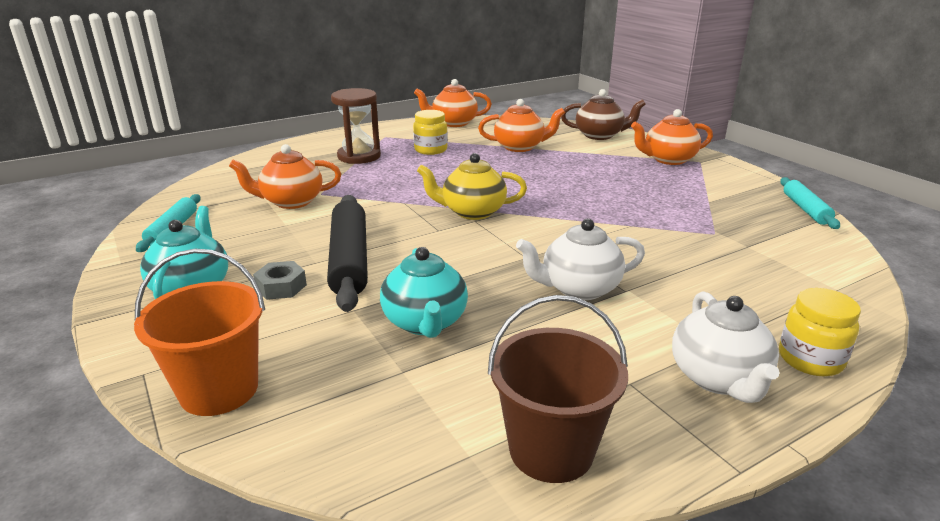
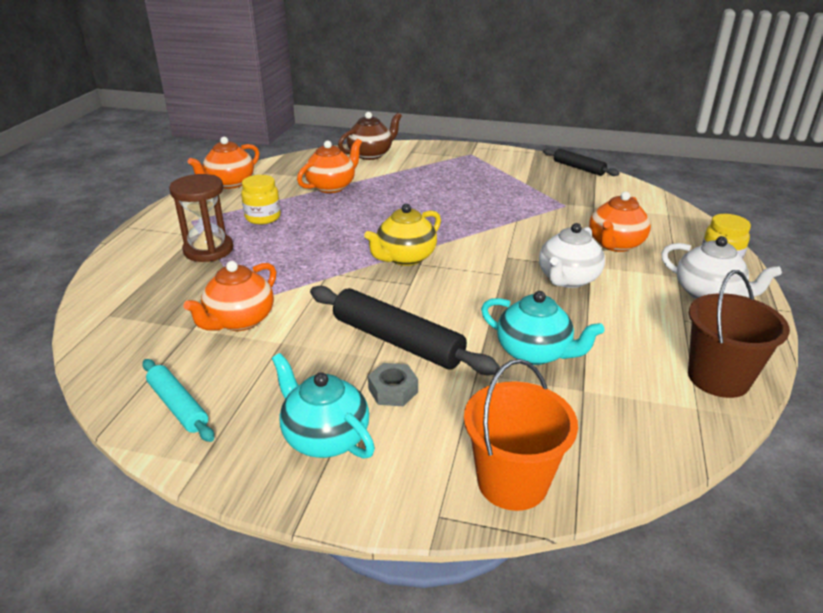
camera: 45 degrees left, 5 degrees up
(668, 160) = (450, 159): orange teapot -> orange teapot (615, 244)
(805, 209) = (578, 168): turquoise rolling pin -> black rolling pin

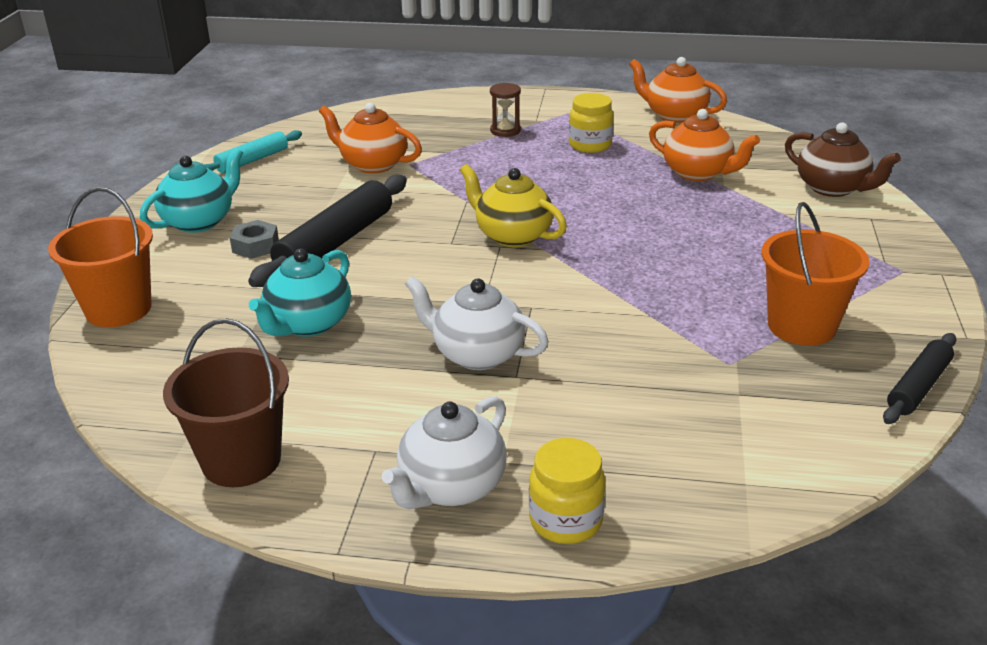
camera: 85 degrees right, 0 degrees up
(208, 250) = (505, 131): brown hourglass -> brown hourglass, size x0.58
(527, 183) = (801, 326): none -> orange bucket
(615, 244) = (596, 406): orange teapot -> none

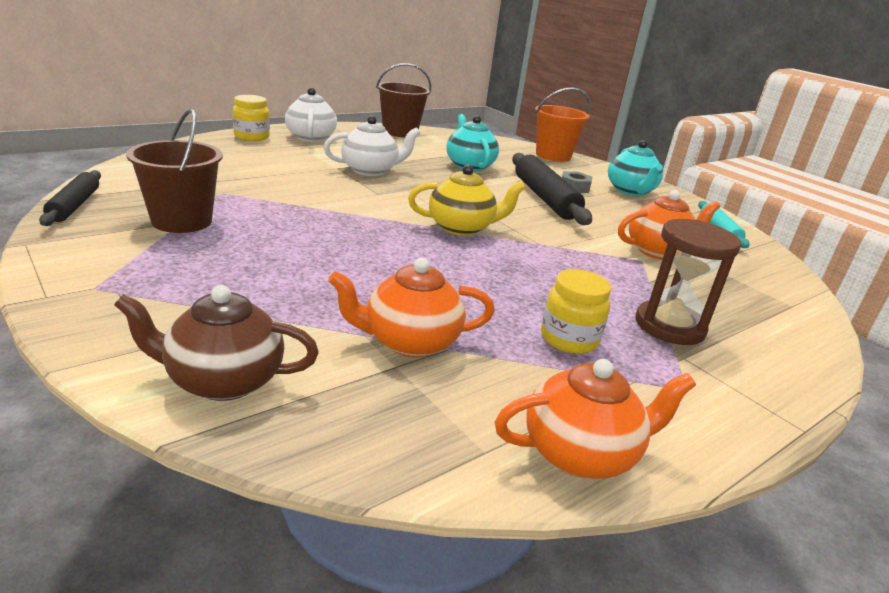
camera: 130 degrees right, 5 degrees down
(505, 131) = (669, 326): brown hourglass -> brown hourglass, size x1.73
(801, 326) = (182, 221): orange bucket -> brown bucket

